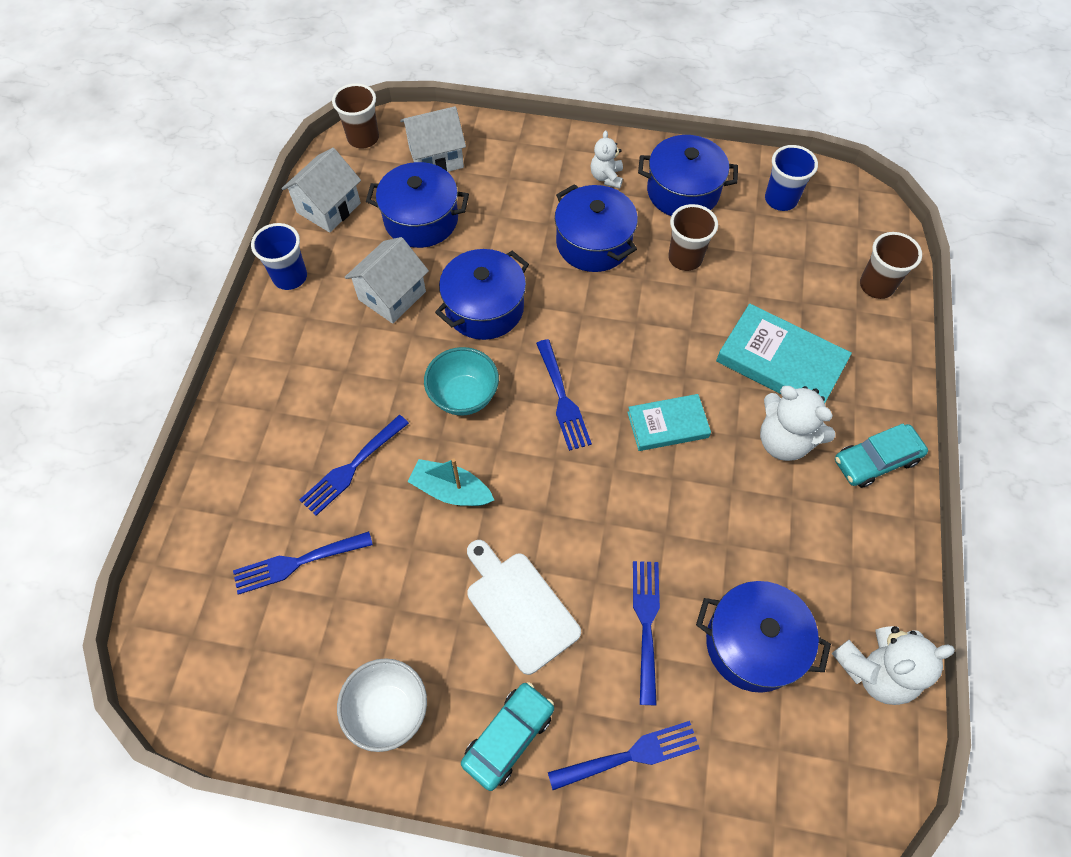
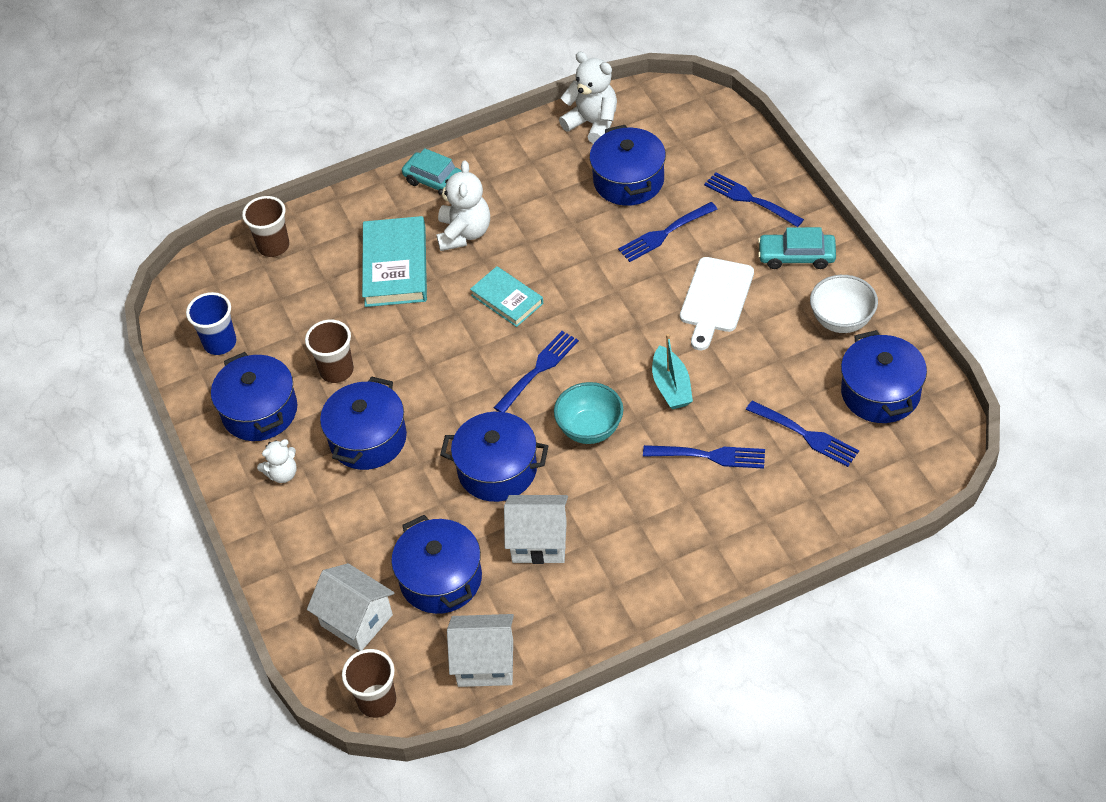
camera: 120 degrees left, 10 degrees down
(275, 671) = (880, 393): none -> blue pot
(290, 277) = (585, 632): blue cup -> none

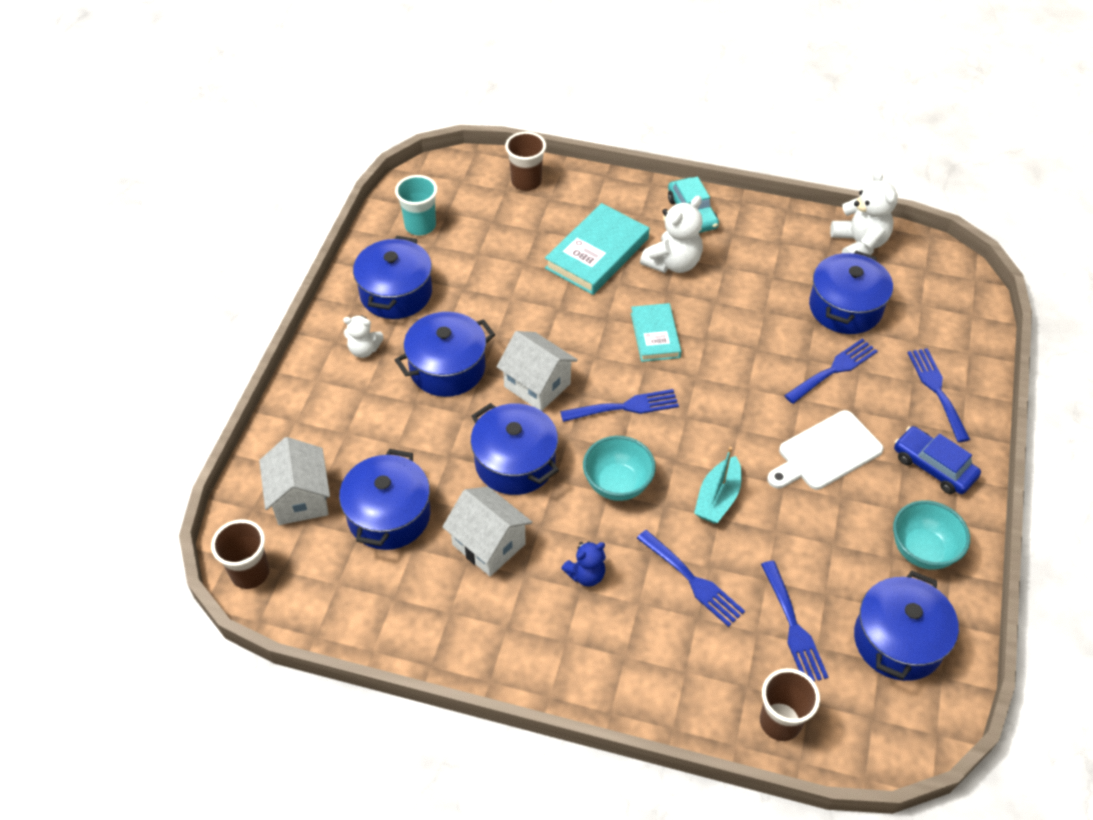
camera: 35 degrees right, 0 degrees up
(220, 343) = (420, 226): blue cup -> turquoise cup
(337, 371) = (477, 301): brown cup -> brown cup (780, 722)
(485, 663) = (353, 608): white house -> white house (537, 385)
(632, 508) = (586, 574): none -> blue teddy bear
(664, 234) = (834, 370): blue fork -> blue fork turned 135 degrees clockwise
(796, 256) = (933, 466): turquoise car -> blue car
(841, 320) = (922, 550): white bowl -> turquoise bowl

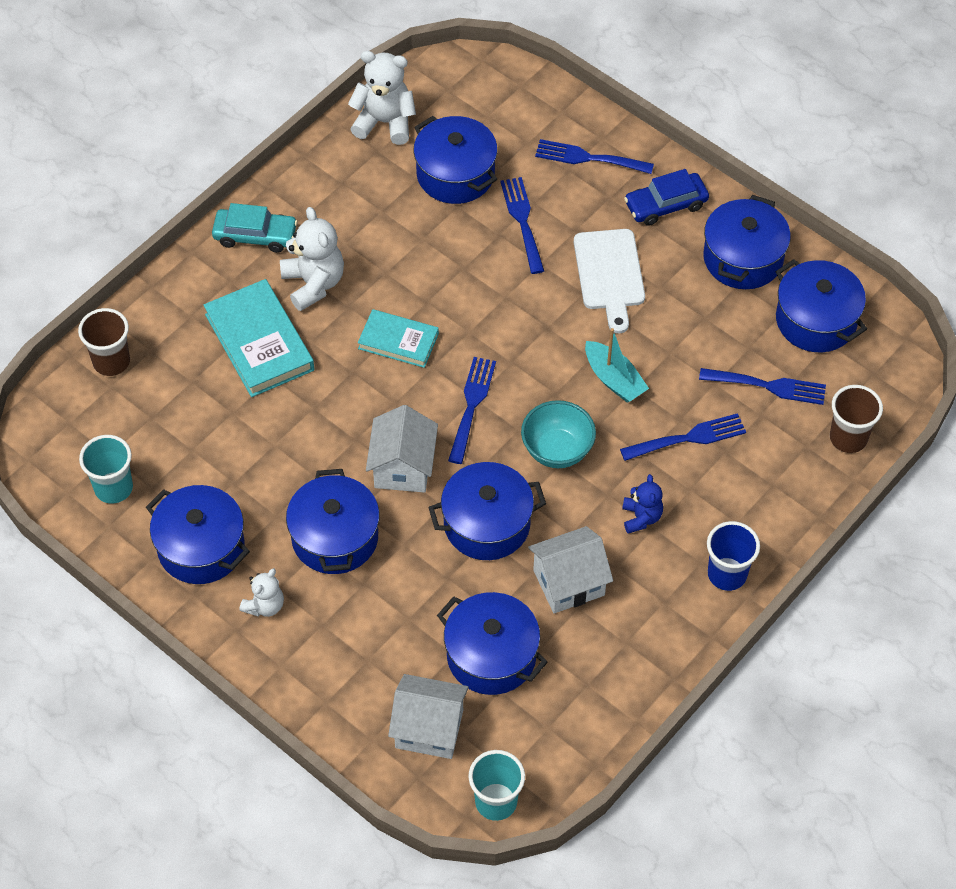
camera: 65 degrees left, 5 degrees up
(250, 573) = (496, 802): brown cup -> turquoise cup
(537, 385) = (403, 467): white house -> white house turned 60 degrees counterclockwise
(564, 669) = (727, 574): none -> blue cup
(922, 550) = (743, 258): turquoise bowl -> blue pot

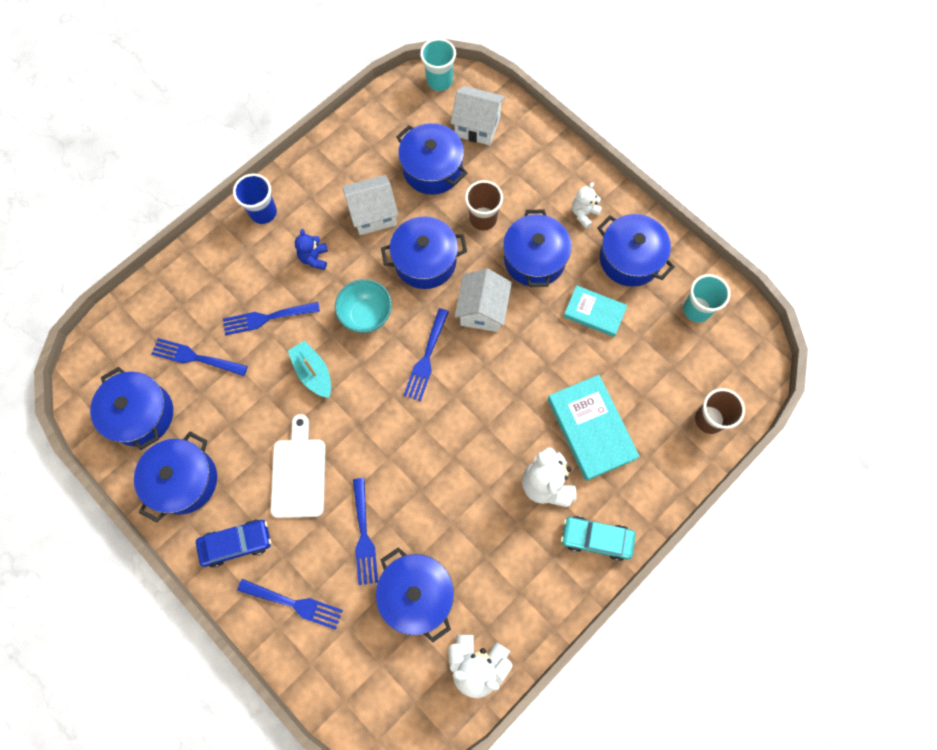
camera: 175 degrees left, 15 degrees up
(398, 341) = (479, 421): turquoise book -> turquoise book (594, 312)
(848, 438) = (148, 309): brown cup -> brown cup (483, 219)

